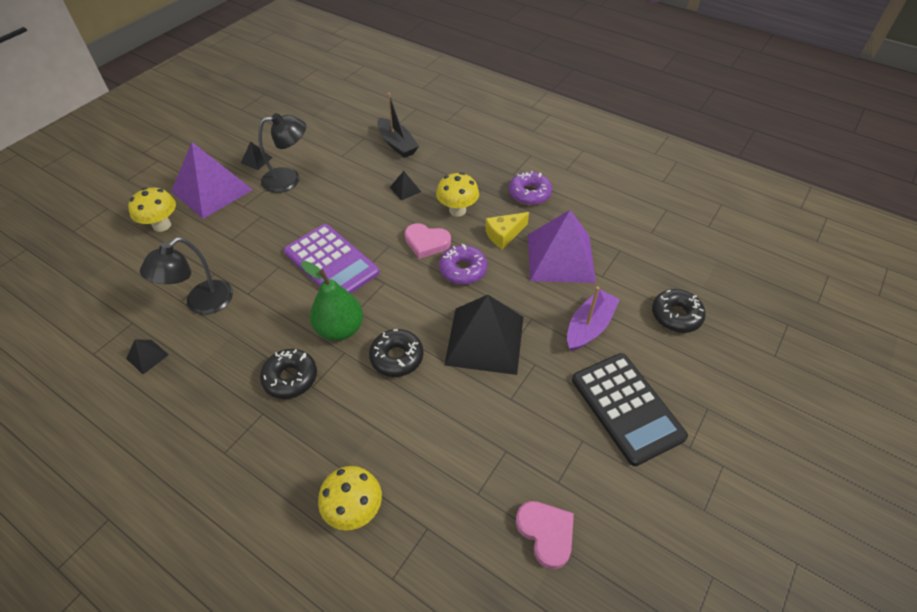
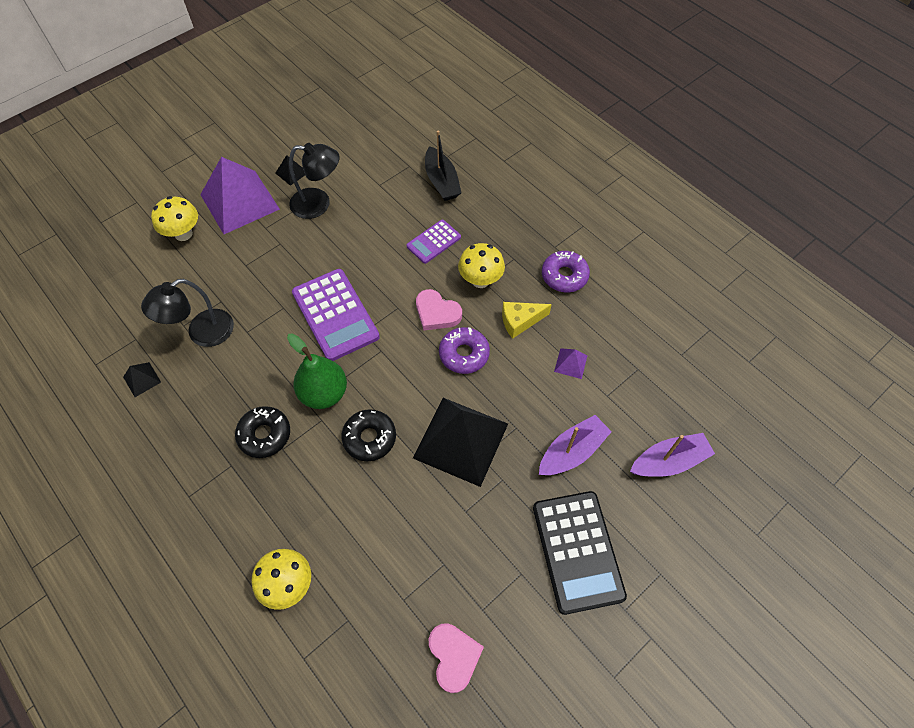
camera: 15 degrees right, 10 degrees up
(405, 189) = (433, 242): black pyramid -> purple calculator
(560, 258) = (570, 363): purple pyramid -> purple pyramid, size x0.41
(676, 315) = (669, 461): black donut -> purple boat

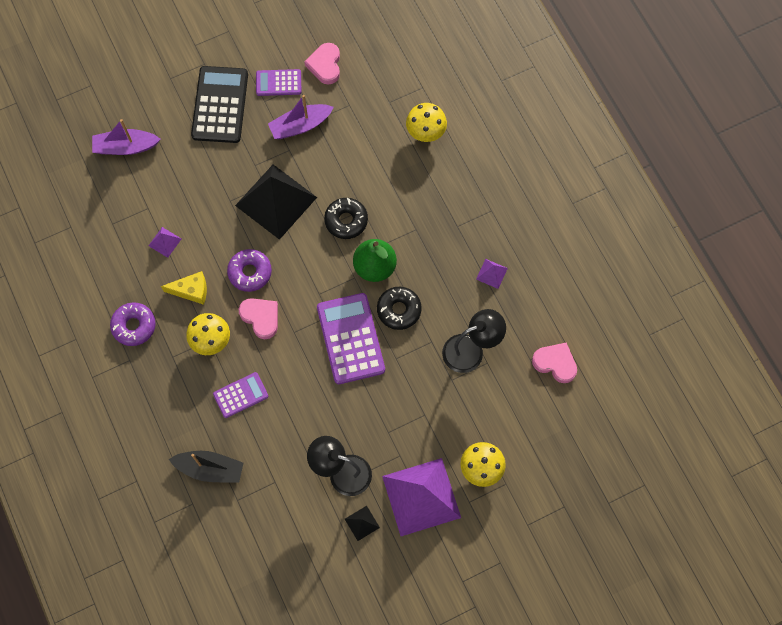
camera: 165 degrees left, 10 degrees up
(106, 341) = (555, 363): none -> pink heart
(142, 379) = (525, 318): black pyramid -> none
(183, 419) = (491, 273): none -> purple pyramid
(264, 435) = (428, 244): black donut -> black donut (399, 310)
(441, 181) = (210, 469): black boat -> black boat turned 105 degrees clockwise
(511, 607) = (278, 83): none -> purple calculator
(572, 452) = (194, 172): purple boat -> purple boat (300, 125)

